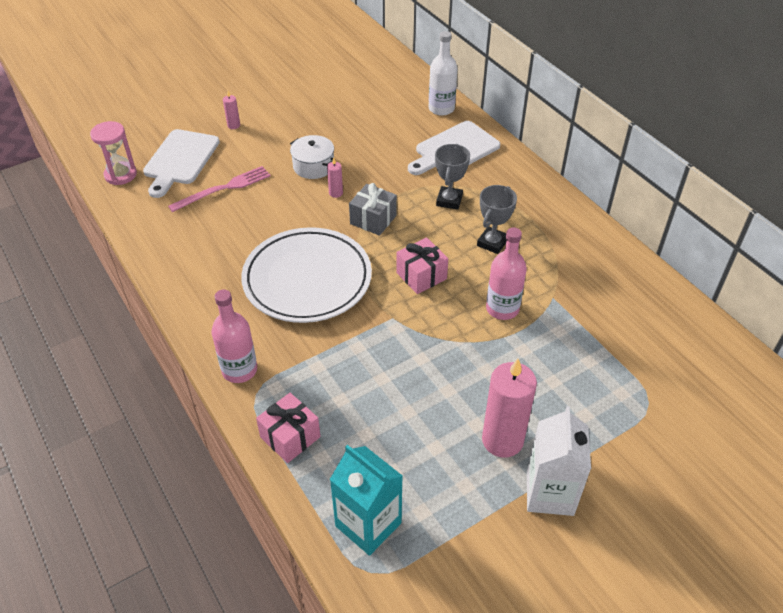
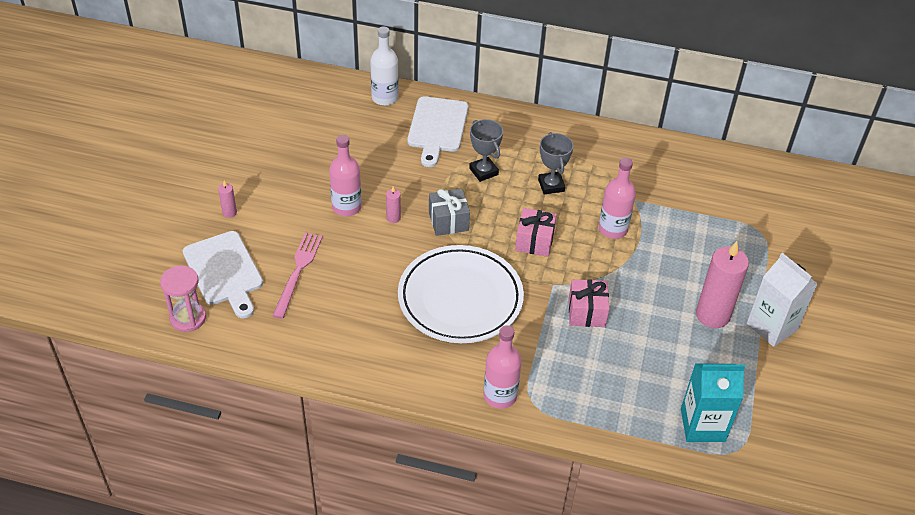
camera: 45 degrees left, 0 degrees up
(290, 437) = (591, 412): pink gift -> pink gift (586, 312)
(313, 166) = (346, 207): white pot -> pink bottle

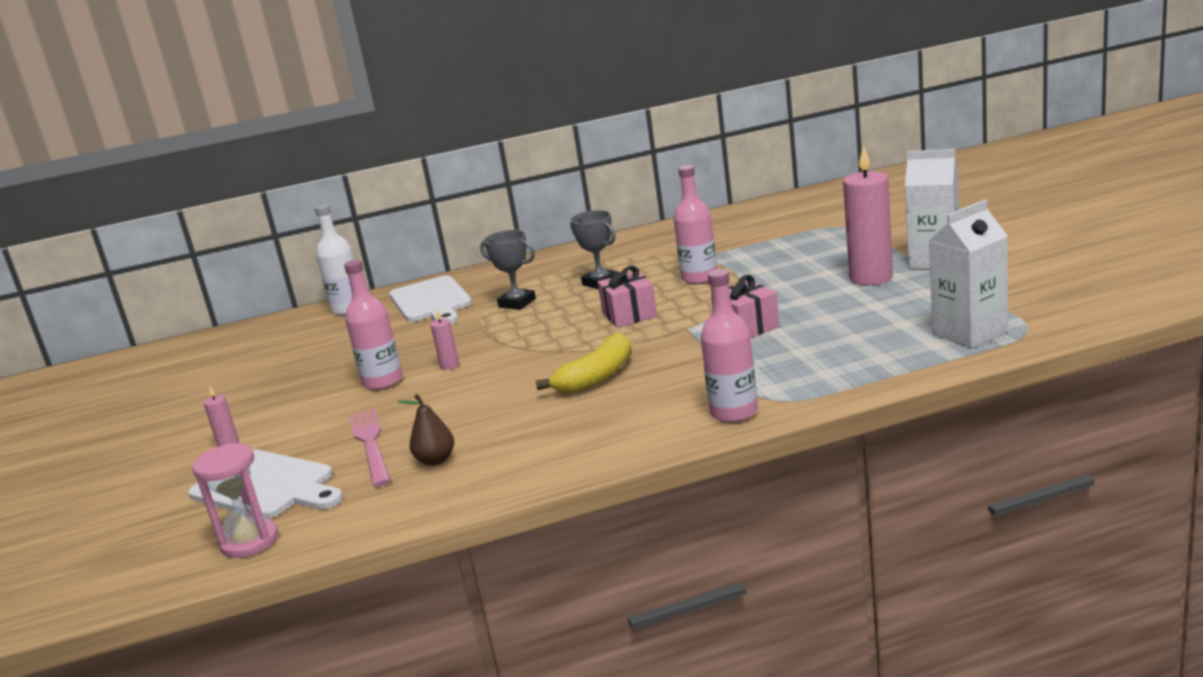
camera: 25 degrees left, 25 degrees down
(318, 315) = (435, 460): none -> brown pear
(448, 221) = (517, 342): grey gift -> none
(460, 298) = (597, 377): white plate -> yellow banana
(702, 425) = (969, 333): turquoise carton -> white carton

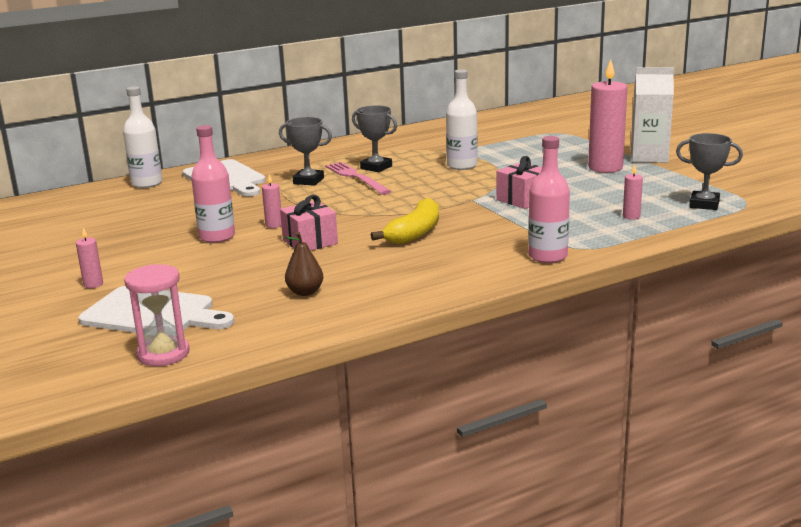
camera: 15 degrees left, 0 degrees up
(371, 444) = (235, 282): pink fork -> pink fork (356, 177)
(629, 315) = (416, 190): pink gift -> pink gift (310, 242)
(699, 278) = (462, 165): pink bottle -> white bottle
(866, 352) = (631, 216): none -> pink candle
(969, 333) = (704, 204): white carton -> grey trophy

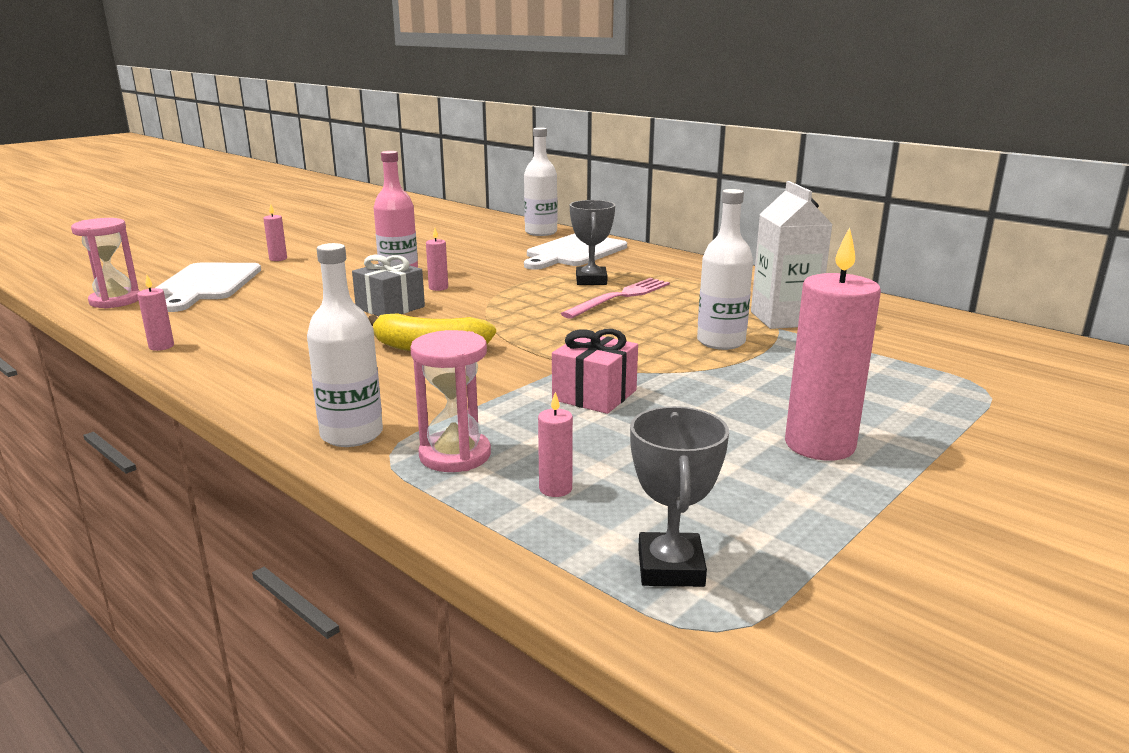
camera: 70 degrees right, 0 degrees up
(305, 292) = (244, 325): brown pear -> none
(310, 242) = (390, 308): pink gift -> grey gift
(334, 321) = (161, 346): none -> pink candle
(376, 167) = (668, 301): grey trophy -> none
(547, 256) = (352, 434): pink bottle -> white bottle
(586, 234) = (455, 455): none -> pink hourglass
(649, 157) = (939, 484): white carton -> white carton (784, 319)

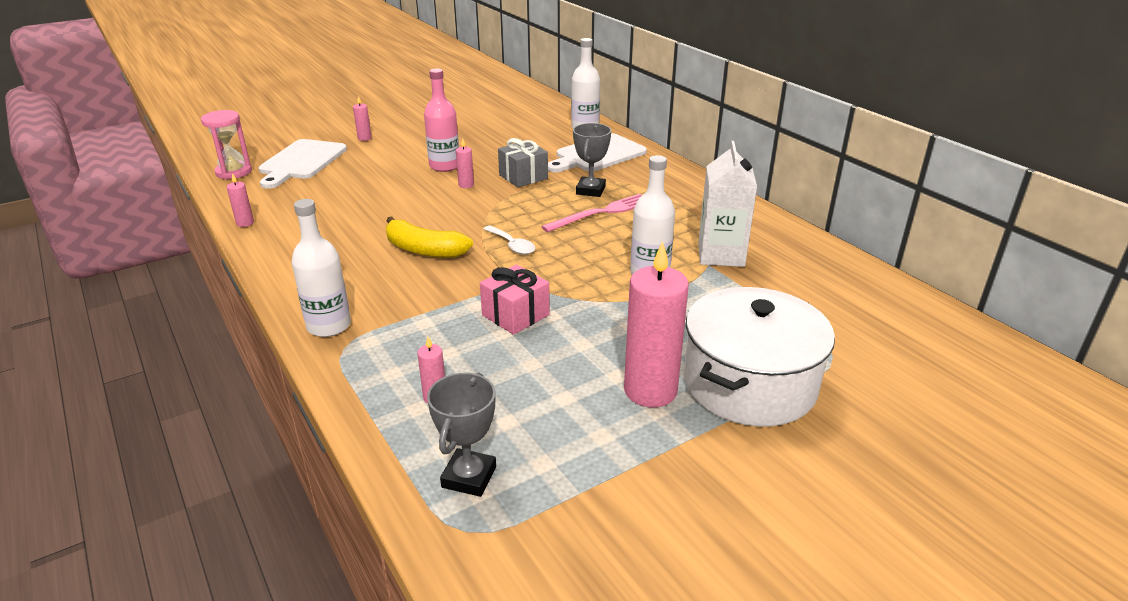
camera: 15 degrees right, 10 degrees up
(390, 308) = (419, 203): grey gift -> grey gift (523, 177)
(455, 455) = (386, 356): pink hourglass -> none
(537, 334) = (512, 245): none -> white spoon
(924, 424) = (749, 384): none -> white pot

